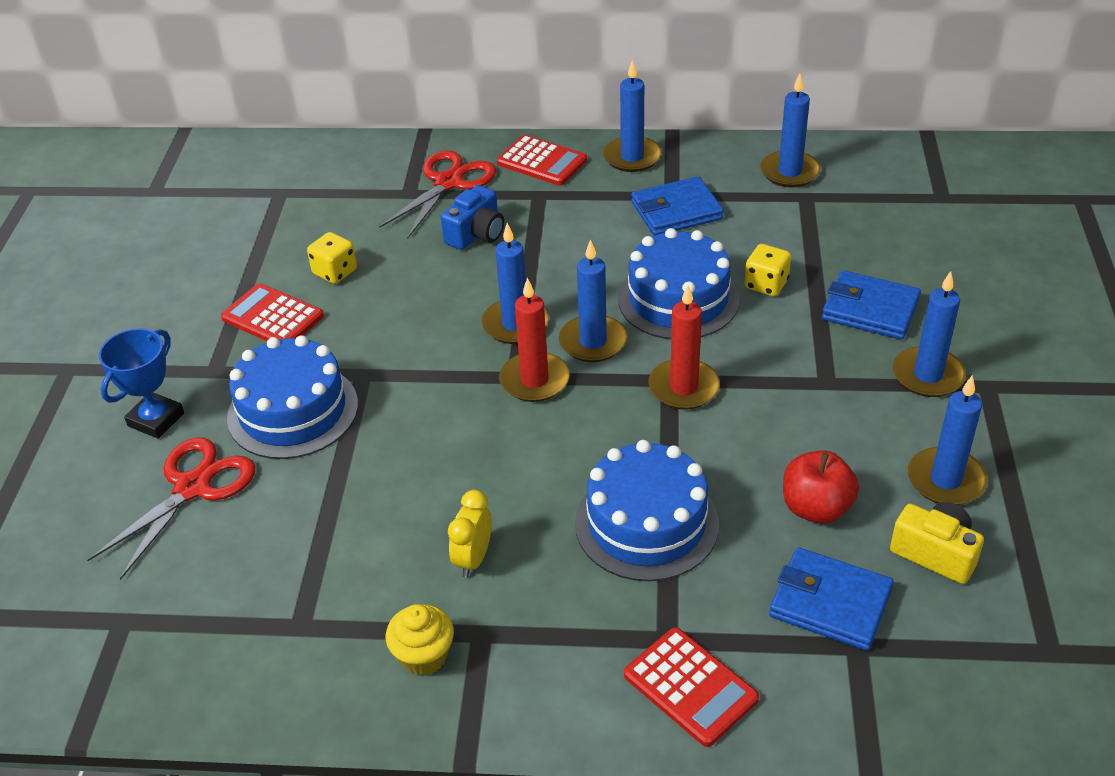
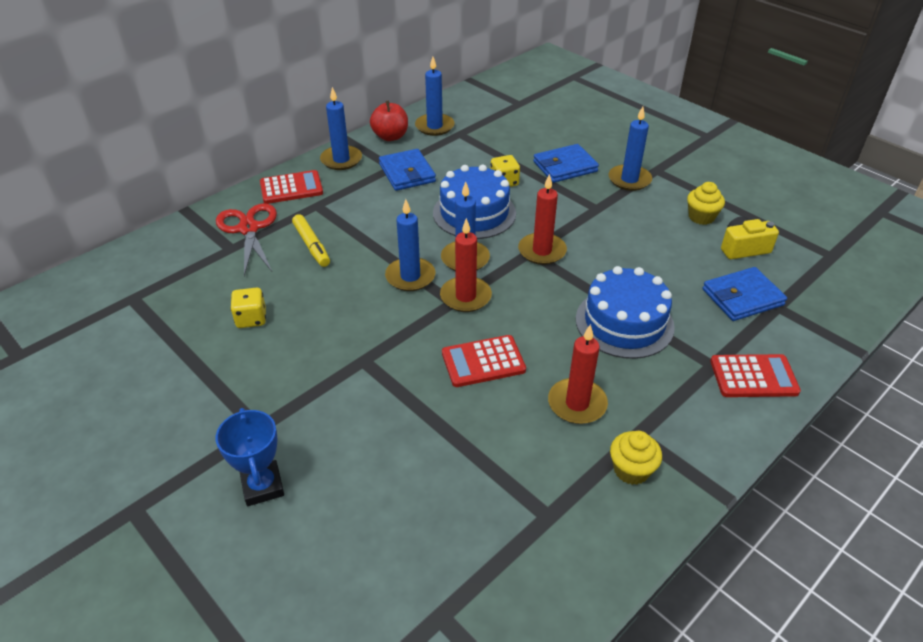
camera: 50 degrees left, 0 degrees up
(192, 487) = (357, 503): red scissors -> none
(272, 317) = (249, 370): red calculator -> red calculator (483, 362)
(293, 411) = (351, 411): blue cake -> none
(473, 559) = (577, 404): yellow clock -> red candle
(476, 234) = (312, 245): blue camera -> yellow marker
(676, 211) = (407, 173): blue wallet -> blue wallet turned 45 degrees counterclockwise
(816, 508) = (676, 263): red apple -> red apple (390, 136)
(946, 480) = (701, 217): blue candle -> yellow cupcake

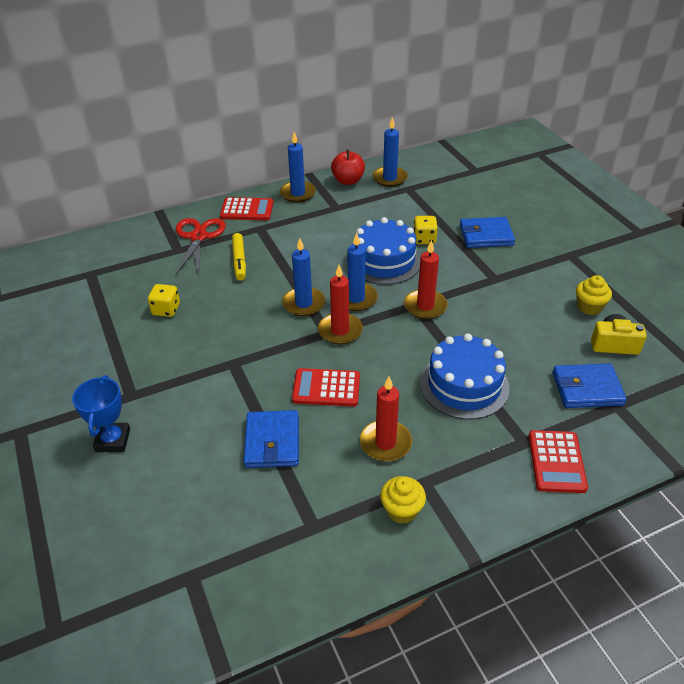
camera: 20 degrees right, 0 degrees up
(407, 173) = (345, 215): blue wallet -> blue wallet (272, 442)
(629, 180) = (539, 259): blue candle -> none
(753, 376) = (556, 462): red calculator -> red calculator turned 75 degrees clockwise

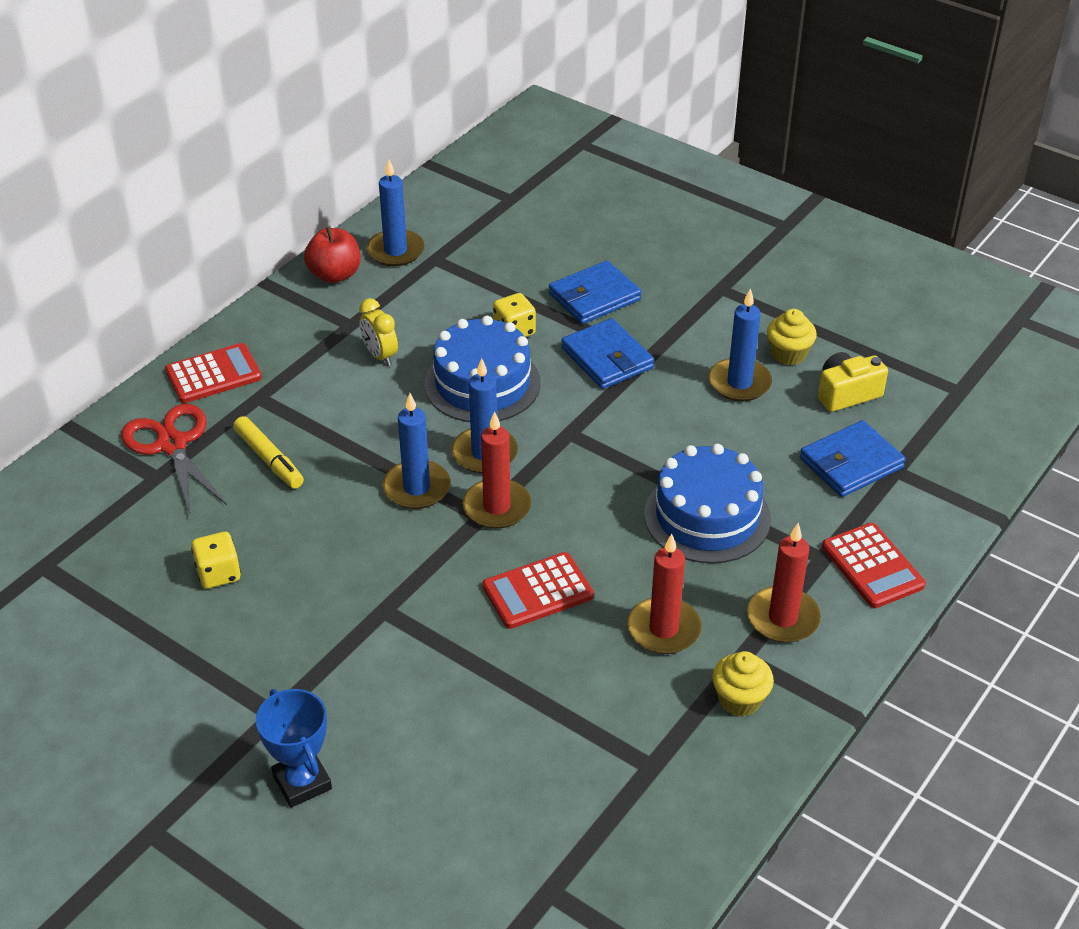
camera: 30 degrees left, 0 degrees up
(272, 442) = (521, 689): blue wallet -> blue wallet (607, 358)
(298, 193) = (273, 321): blue candle -> blue candle (739, 383)
(339, 228) = (380, 355): none -> yellow clock
(425, 306) = (585, 429): red candle -> red candle (782, 618)

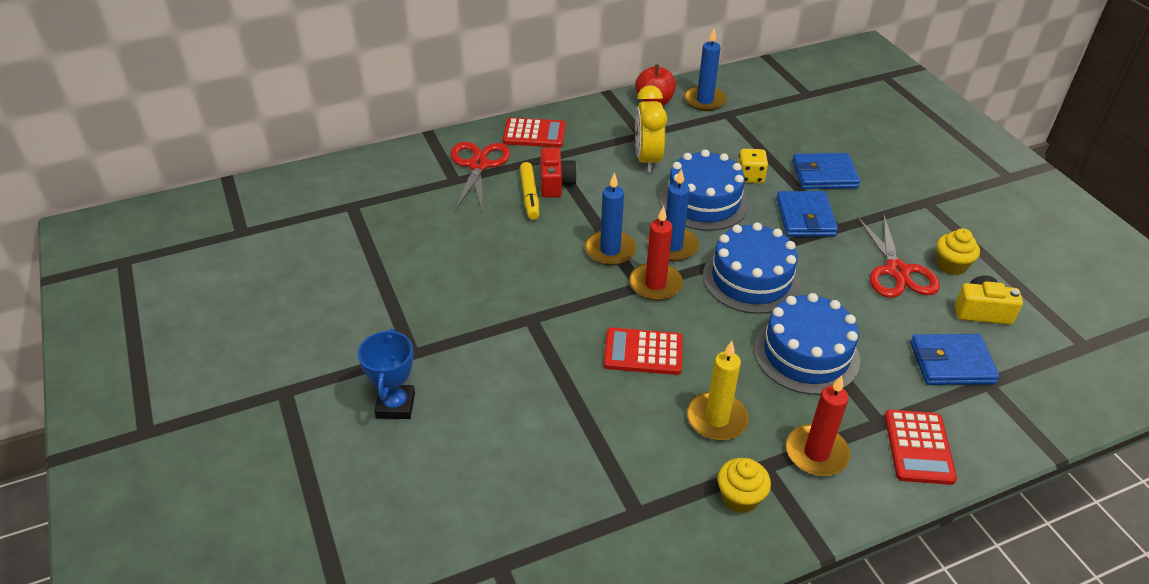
camera: 30 degrees right, 0 degrees up
(218, 574) = (446, 252): yellow dice -> none
(290, 430) = (556, 183): none -> red camera
(380, 355) = (647, 160): yellow clock -> yellow clock, size x1.63
(596, 456) = (751, 279): none -> blue cake
(663, 629) = (716, 419): red candle -> yellow candle
(739, 383) = (897, 271): blue candle -> red scissors

